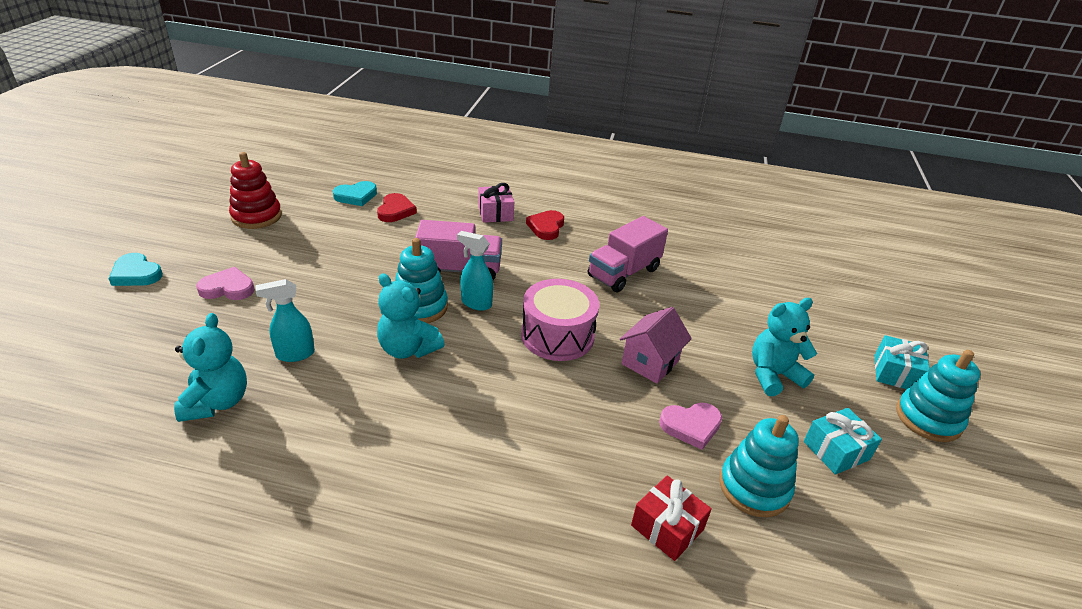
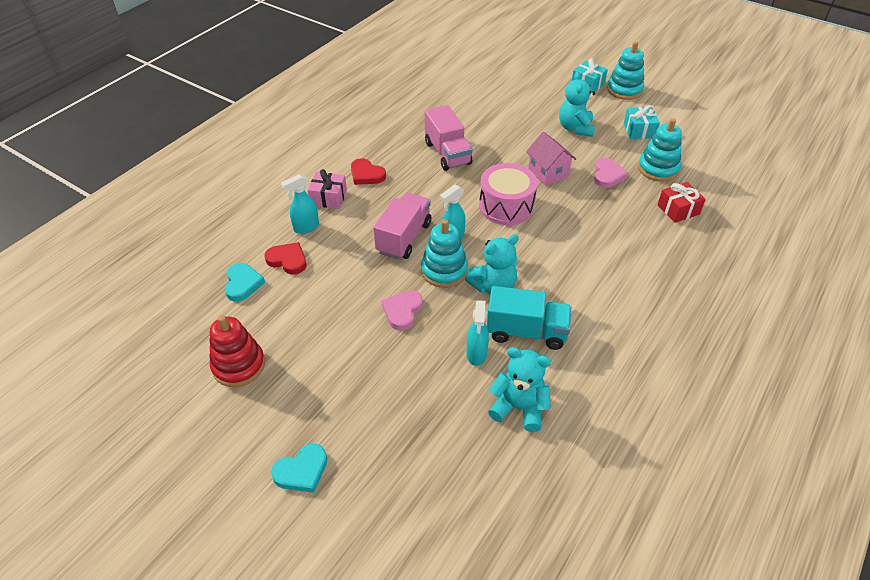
camera: 65 degrees left, 10 degrees up
(228, 288) = (362, 395): pink heart -> pink heart (402, 311)
(340, 389) = (526, 332): none -> turquoise truck
(445, 210) = (306, 228): none -> turquoise spray bottle

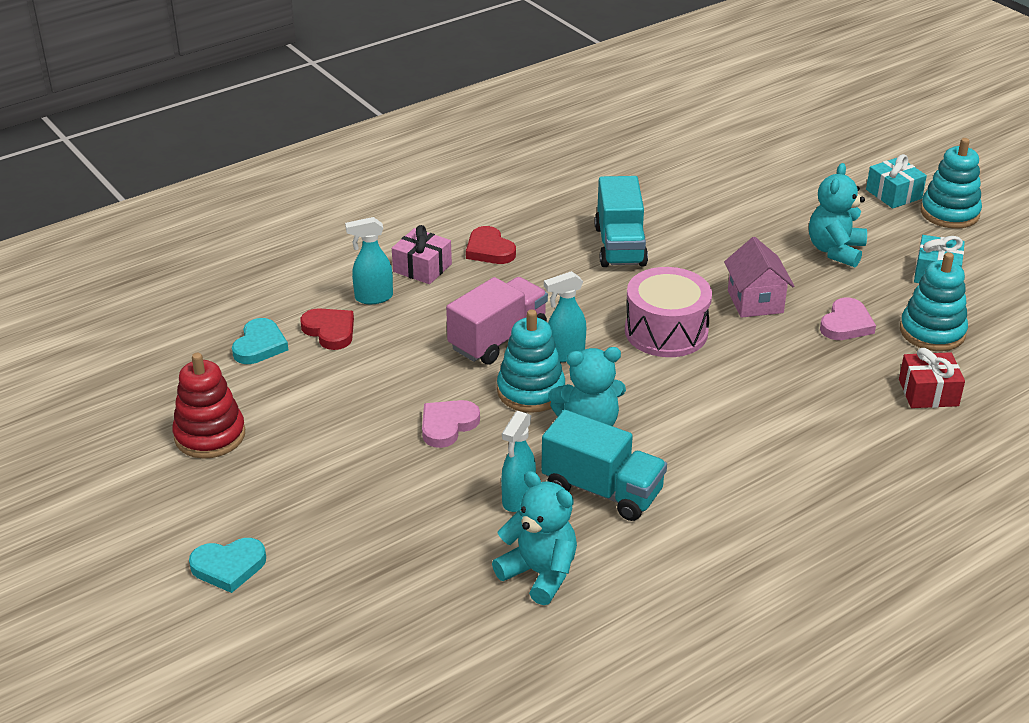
camera: 20 degrees right, 10 degrees down
(447, 153) = (620, 246): pink truck -> turquoise truck

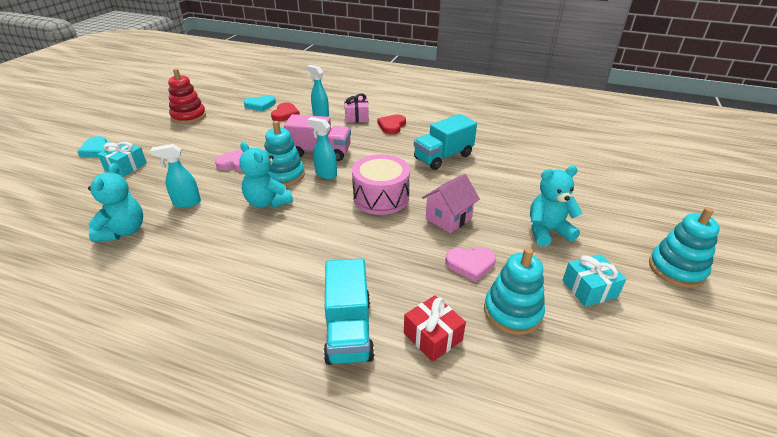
camera: 55 degrees right, 0 degrees up
(602, 490) = (211, 226): turquoise truck -> turquoise truck (348, 330)
(893, 194) = (653, 234): turquoise gift -> turquoise gift (126, 167)

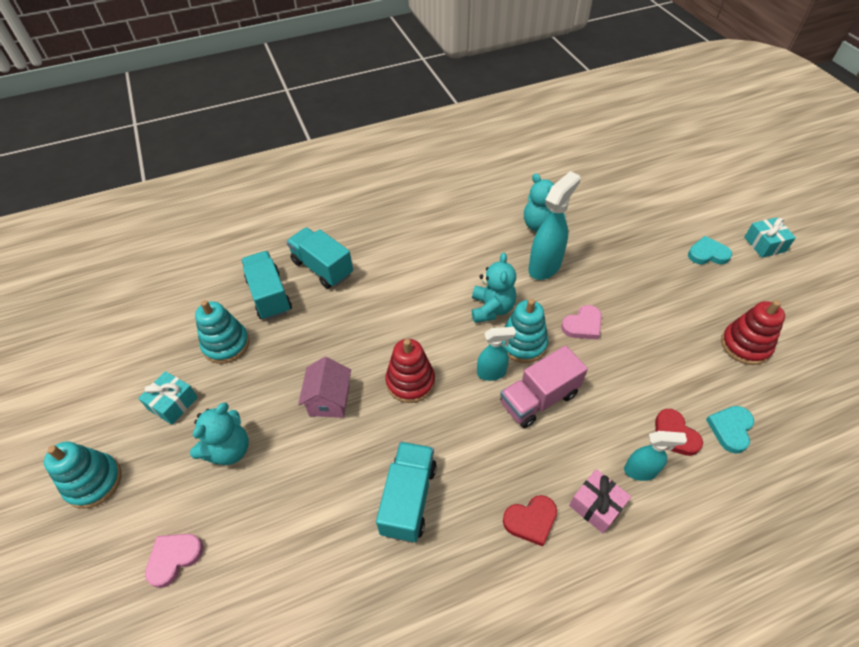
camera: 140 degrees right, 15 degrees up
(126, 167) = (650, 258): turquoise gift -> turquoise gift (764, 244)
(186, 203) = (545, 267): turquoise spray bottle -> turquoise spray bottle, size x1.66
(267, 202) = (491, 309): turquoise teddy bear -> turquoise teddy bear turned 90 degrees clockwise
(381, 197) = (410, 382): pink drum -> red stacking toy
(392, 126) = (531, 520): red heart -> red heart turned 90 degrees clockwise
(432, 336) = (269, 296): red gift -> turquoise truck
(470, 264) = (278, 363): pink heart -> pink heart (174, 558)

